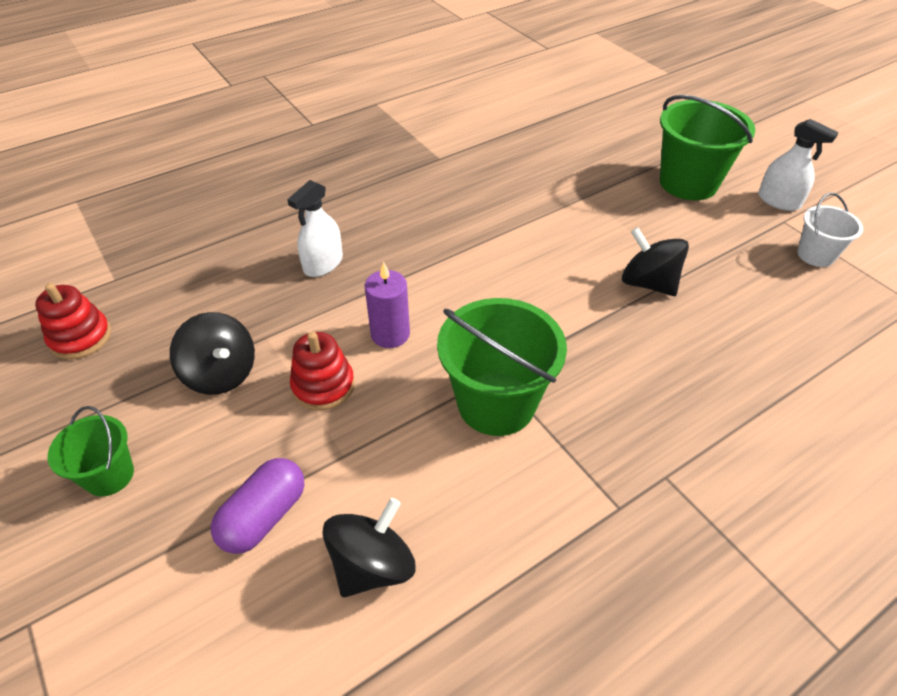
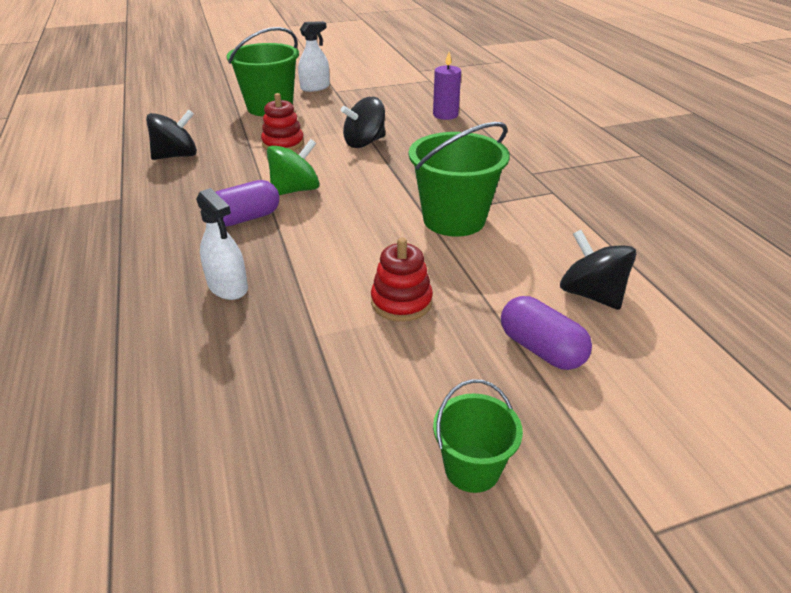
camera: 75 degrees left, 10 degrees down
(80, 337) = (218, 516): red stacking toy -> red stacking toy (283, 144)
(221, 374) = (355, 371): black spinning top -> black spinning top (176, 156)
(390, 334) = (355, 257): purple candle -> purple candle (445, 115)
(434, 240) = (245, 218): none -> purple capsule
(503, 257) = (295, 190): none -> green spinning top
(815, 255) = (373, 91): white bucket -> none

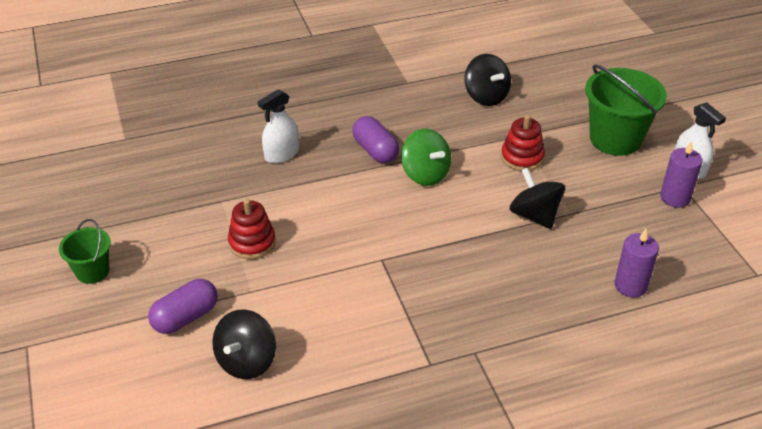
camera: 90 degrees right, 5 degrees up
(348, 94) = (675, 198): none -> purple candle
(454, 219) = (372, 279): green bucket -> none
(591, 294) = (246, 361): black spinning top -> black spinning top turned 150 degrees clockwise

